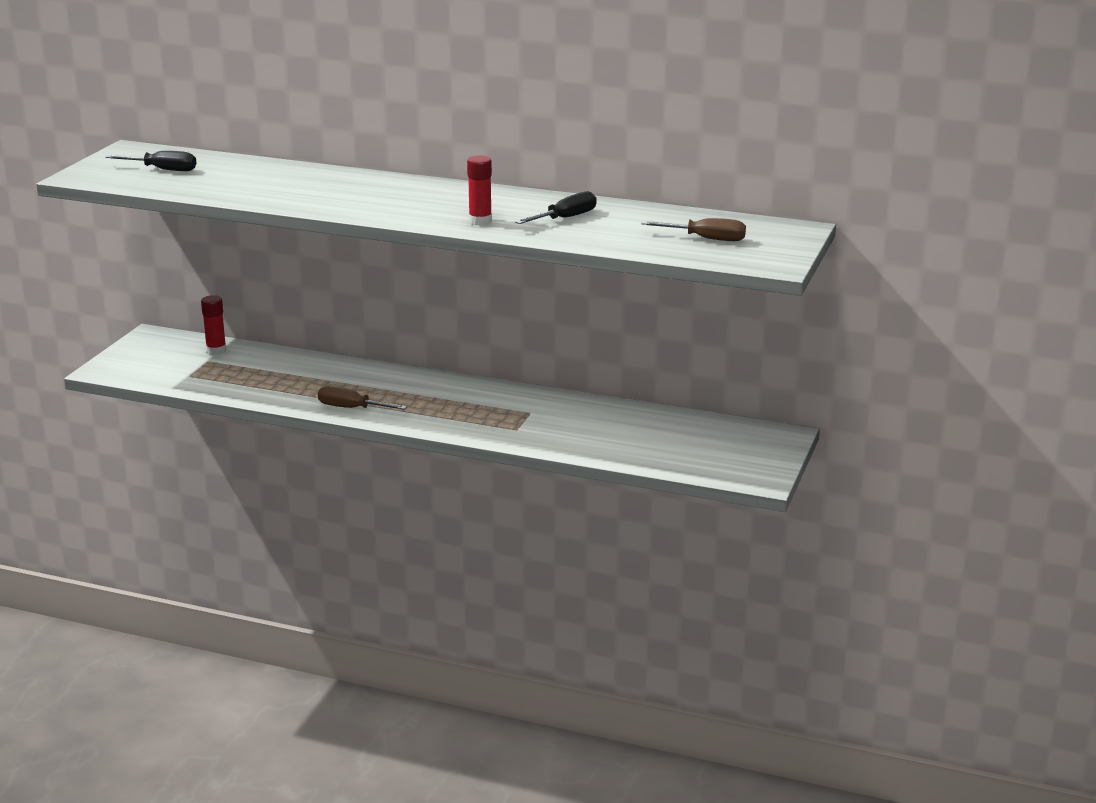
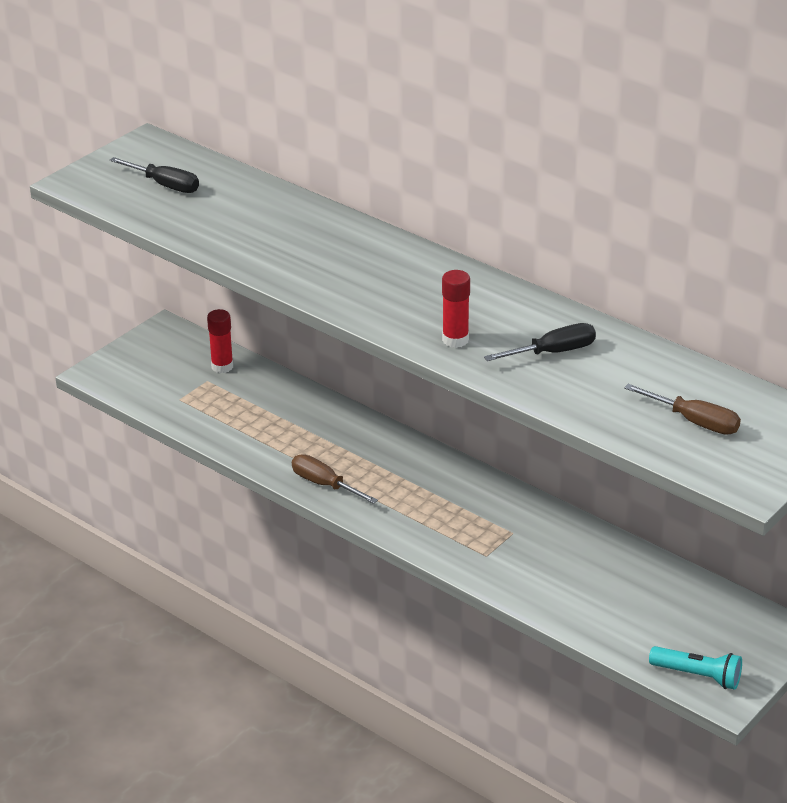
camera: 20 degrees right, 10 degrees up
(733, 471) = (698, 676): none -> turquoise flashlight

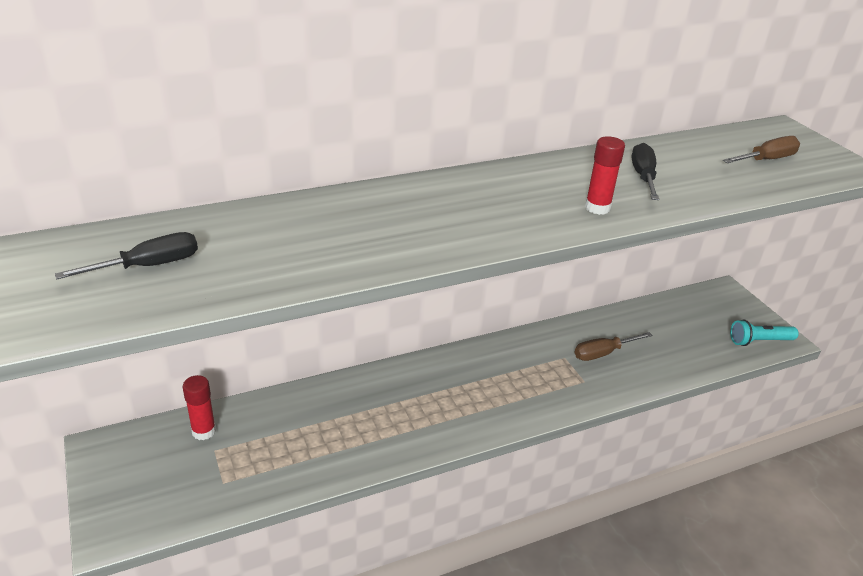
camera: 65 degrees left, 0 degrees up
(325, 485) = (435, 434): brown screwdriver -> brown screwdriver (603, 353)
(698, 676) = (759, 341): turquoise flashlight -> turquoise flashlight turned 150 degrees counterclockwise

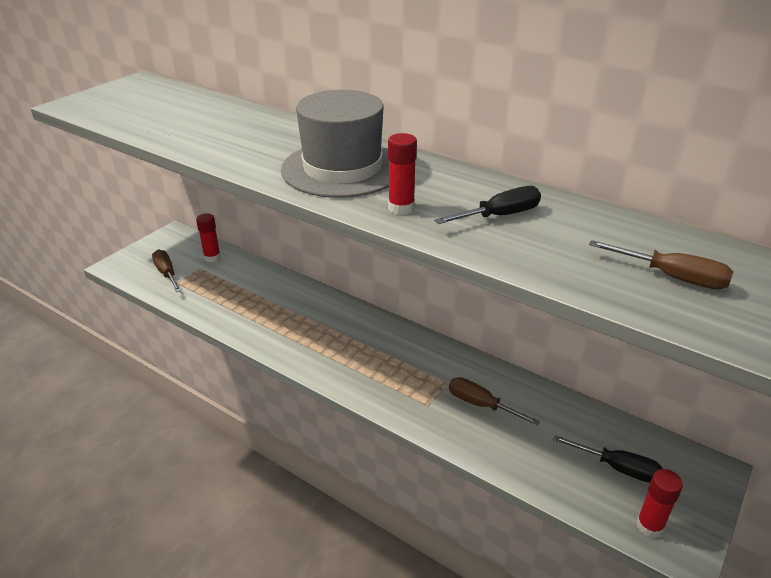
camera: 60 degrees right, 0 degrees up
(148, 266) = (144, 104): black screwdriver -> black screwdriver (617, 468)
(192, 485) = (167, 273): none -> brown screwdriver
(493, 206) = (342, 169): none -> grey hat
(759, 341) = (649, 526): turquoise flashlight -> red glue stick

